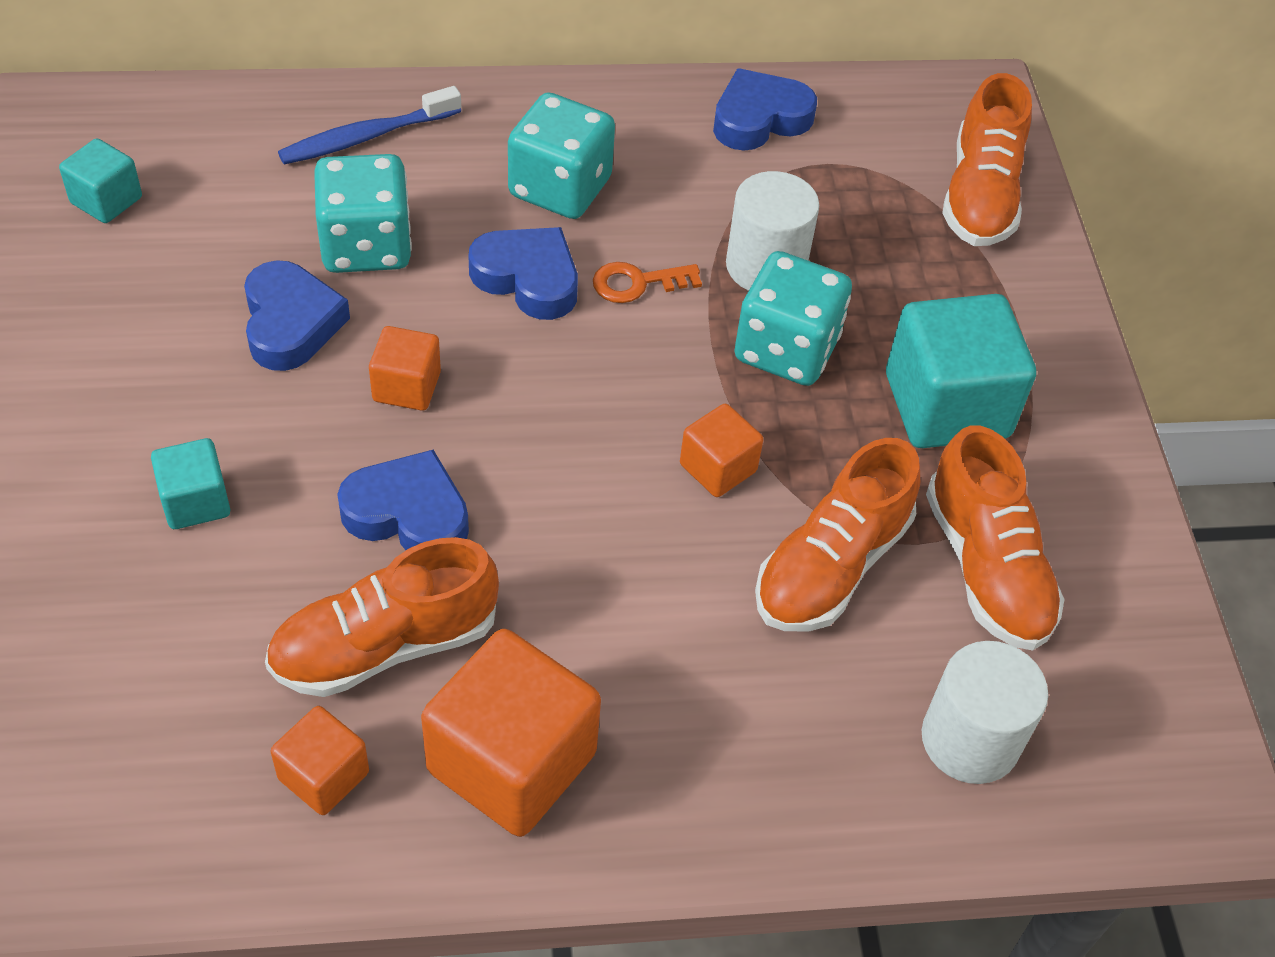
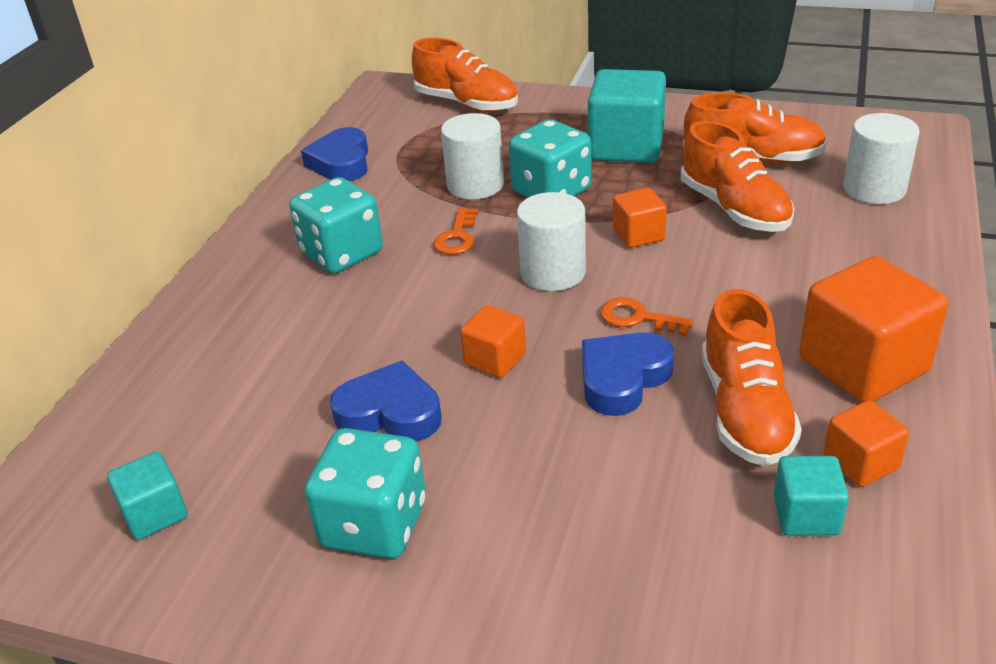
camera: 60 degrees left, 15 degrees down
(195, 501) = (559, 500): turquoise cube -> turquoise cube (806, 515)
(366, 137) = (210, 338): blue toothbrush -> none
(366, 246) = (332, 357): turquoise dice -> turquoise dice (374, 524)
(528, 278) = (421, 283): blue heart -> none
(531, 505) = (638, 318): none -> orange key
(596, 397) = (553, 272): none -> white cylinder

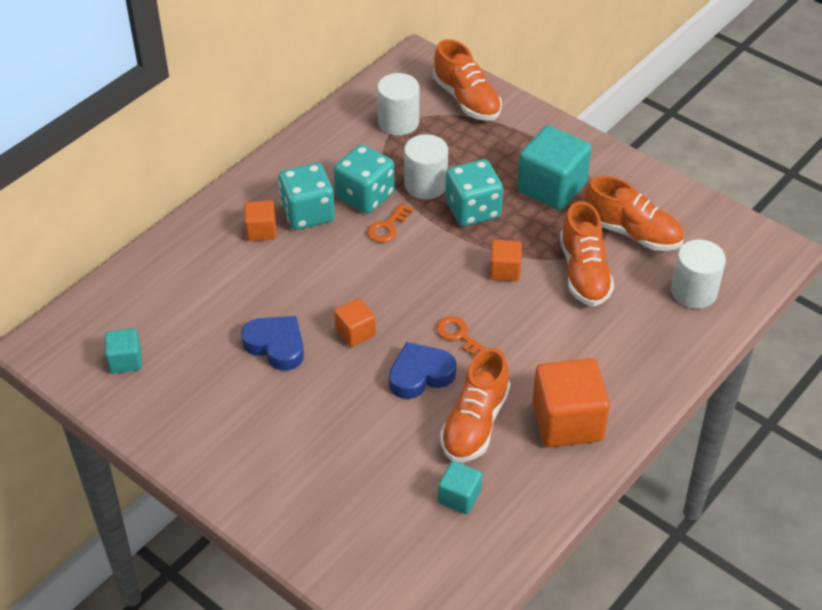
camera: 20 degrees right, 10 degrees up
(341, 162) = (347, 128): blue heart -> none
(374, 524) = (233, 412): turquoise dice -> turquoise dice (365, 196)
(553, 272) = (430, 280): white cylinder -> white cylinder (398, 122)
(860, 463) = (513, 480): orange cube -> orange cube (261, 231)

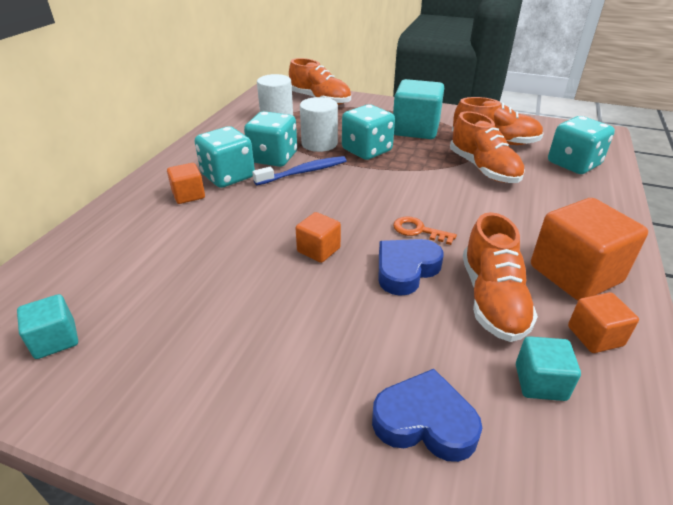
camera: 20 degrees left, 10 degrees down
(276, 346) = (240, 280): blue heart -> blue heart (425, 422)
(387, 227) = (304, 172): orange key -> blue toothbrush
(504, 270) = (421, 180): orange cube -> orange cube (595, 336)
(694, 292) = (573, 164): white cylinder -> turquoise dice

